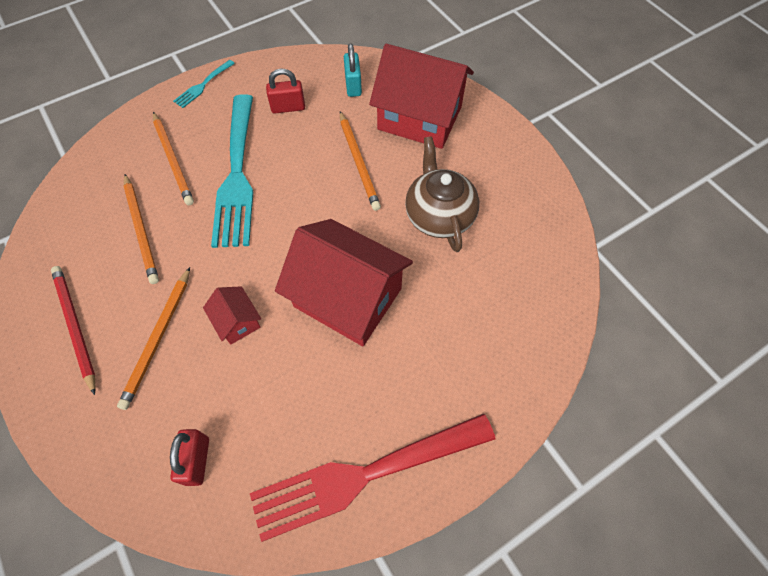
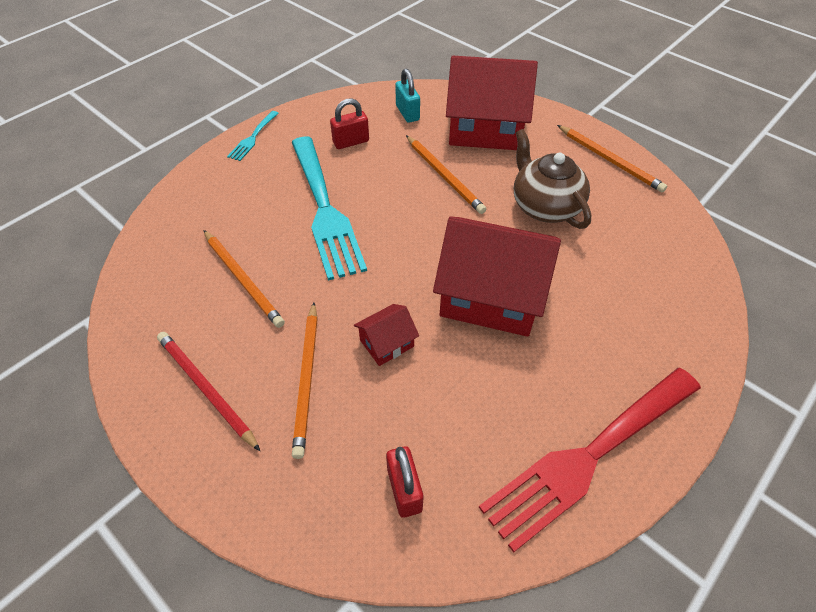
camera: 15 degrees left, 10 degrees down
(173, 160) = (250, 209): orange pencil -> orange pencil (610, 160)
(237, 321) = (386, 343): red house -> red house turned 75 degrees counterclockwise

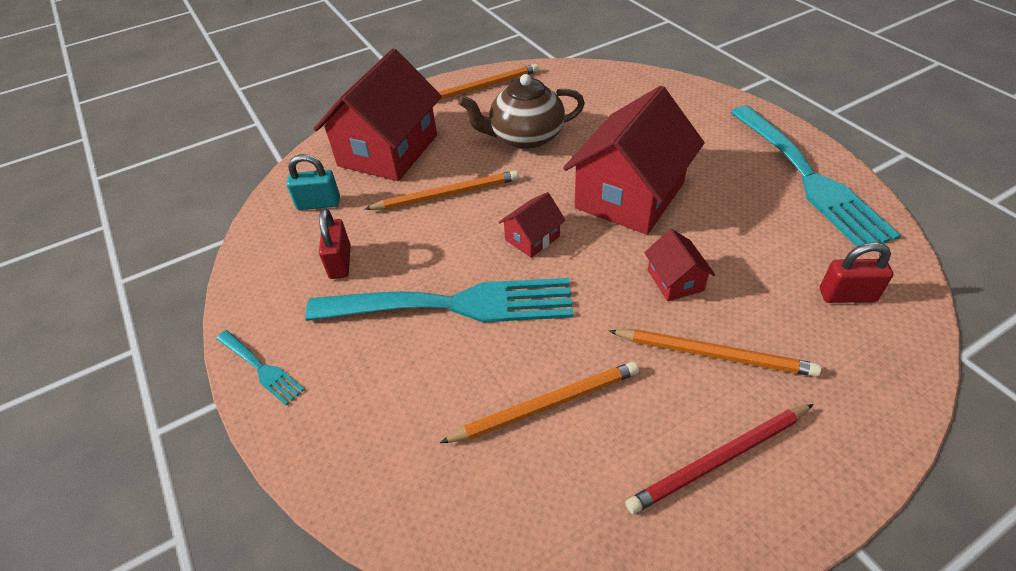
camera: 70 degrees left, 5 degrees down
(409, 238) = (532, 238): none -> red house
(589, 455) = (808, 177): red fork -> turquoise fork

